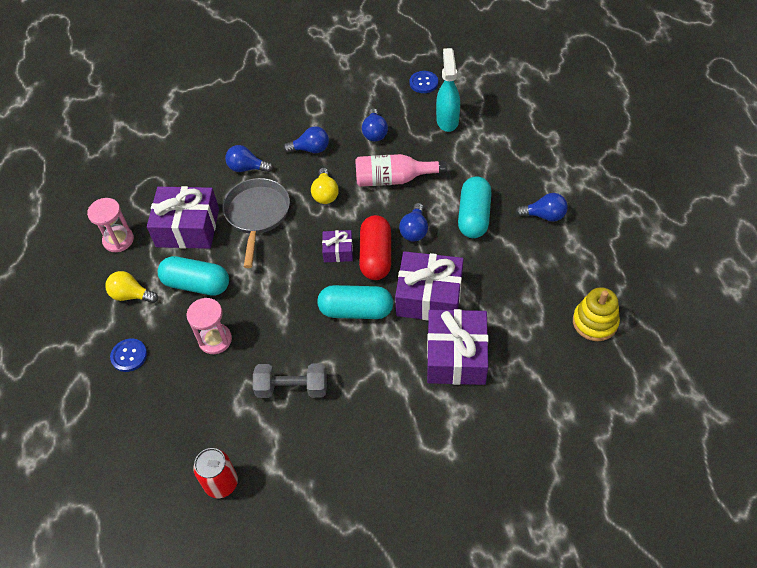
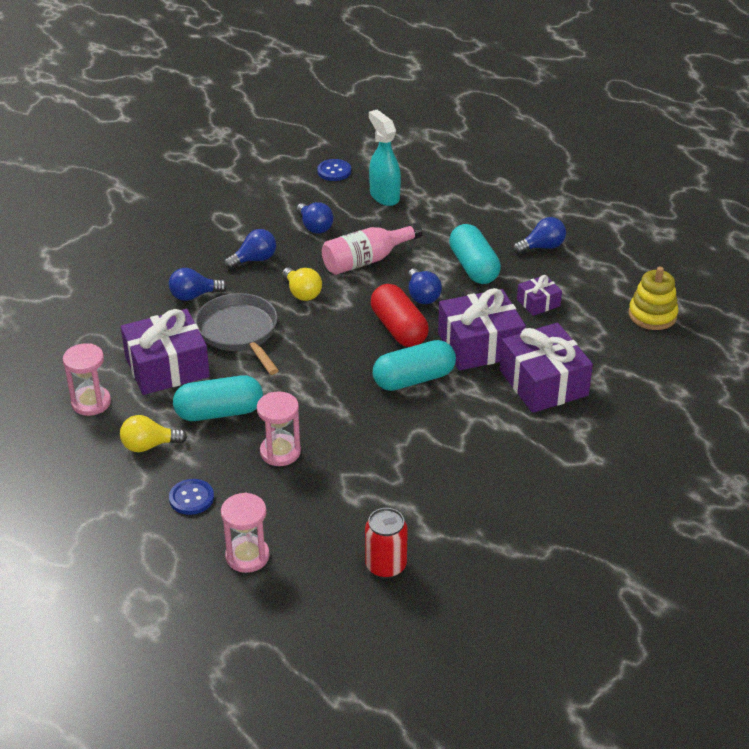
camera: 30 degrees left, 15 degrees down
(132, 427) = (247, 556): none -> pink hourglass
(292, 388) = (398, 463): grey dumbbell -> none
(338, 251) = (355, 336): purple gift -> purple gift (538, 303)

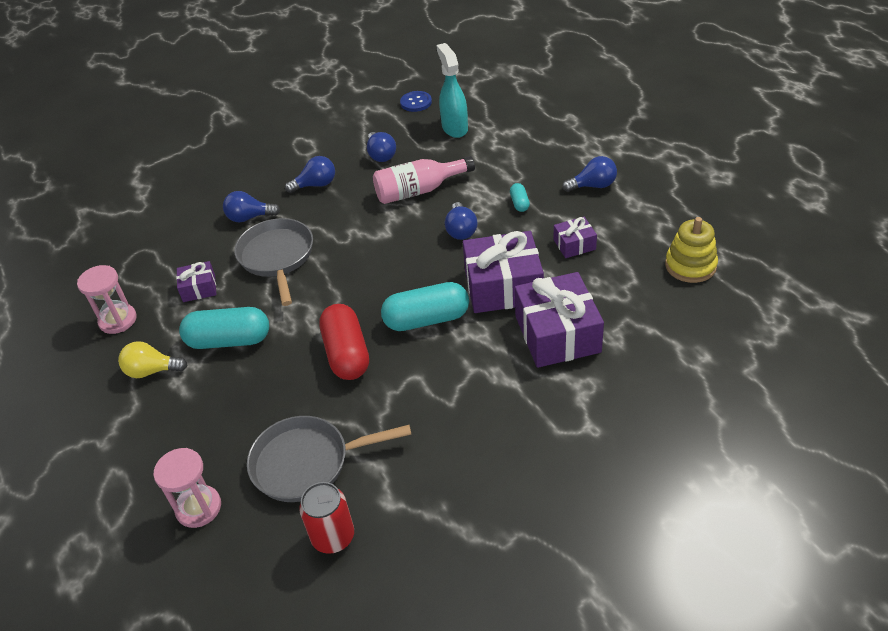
camera: 15 degrees right, 5 degrees up
(167, 367) = (199, 288): purple gift -> purple gift, size x0.50
(191, 498) = (169, 433): blue button -> none
(280, 452) = (271, 389): pink hourglass -> none
(302, 293) = (348, 221): yellow light bulb -> none
(340, 510) = (307, 463): none -> grey pan
(399, 329) = (428, 264): red capsule -> red capsule (347, 354)
(473, 267) = (519, 203): turquoise capsule -> turquoise capsule, size x0.46

